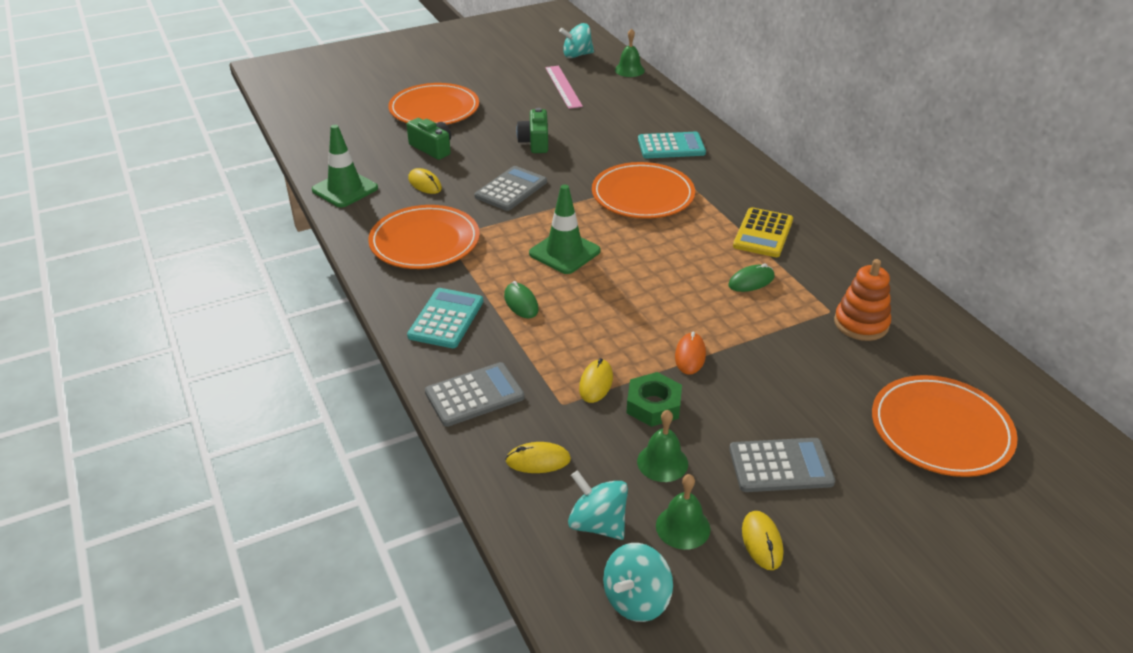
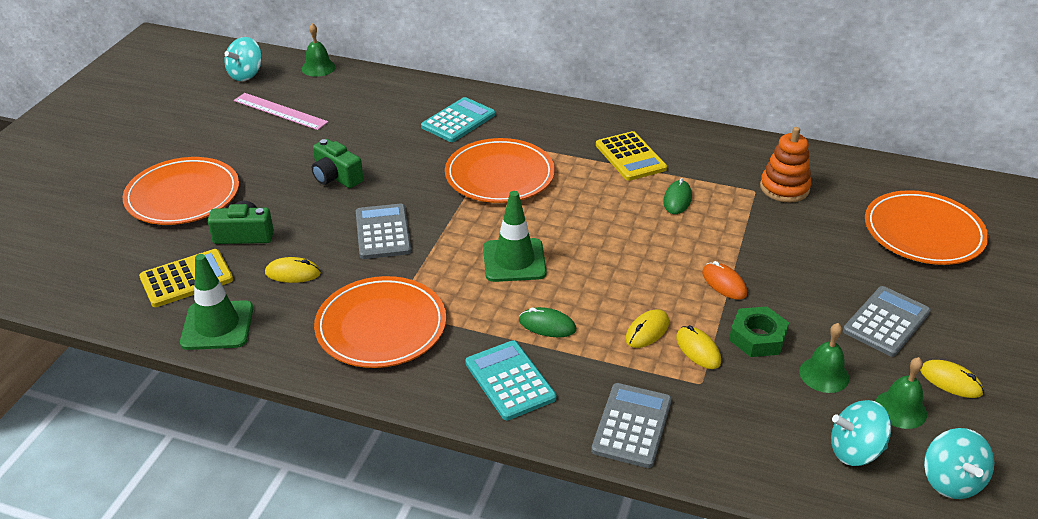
camera: 45 degrees left, 0 degrees up
(368, 155) = (186, 279): none -> yellow calculator
(538, 460) = (752, 438): yellow mouse -> yellow mouse (647, 331)

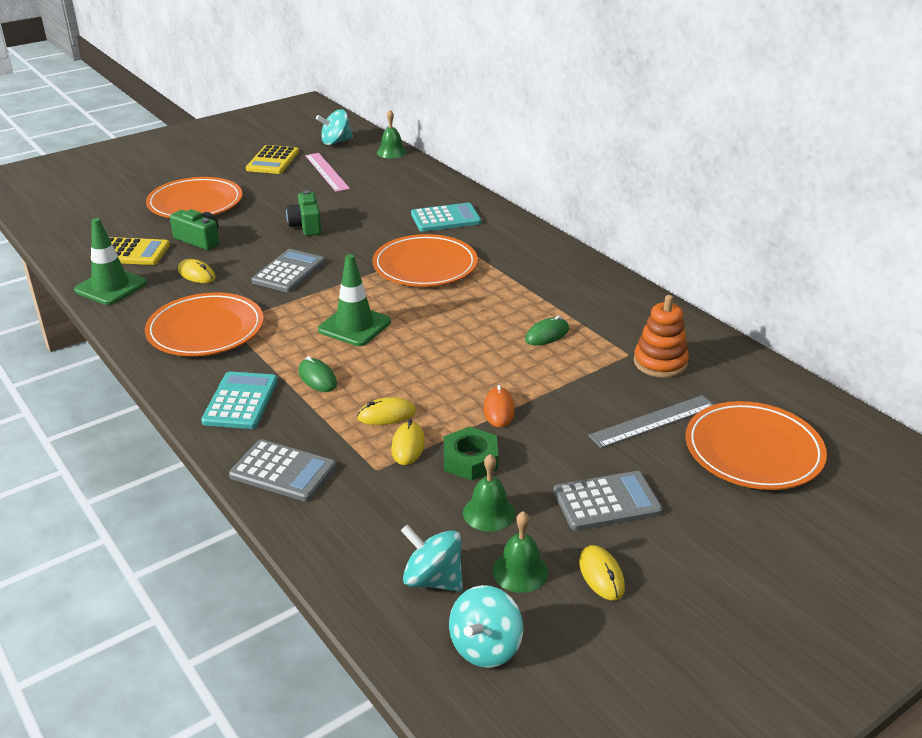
camera: 35 degrees right, 5 degrees down
(630, 157) = (550, 290): yellow calculator -> yellow calculator (273, 161)
(632, 425) = (283, 471): grey calculator -> grey calculator turned 60 degrees clockwise
(837, 240) = (653, 421): none -> grey ruler

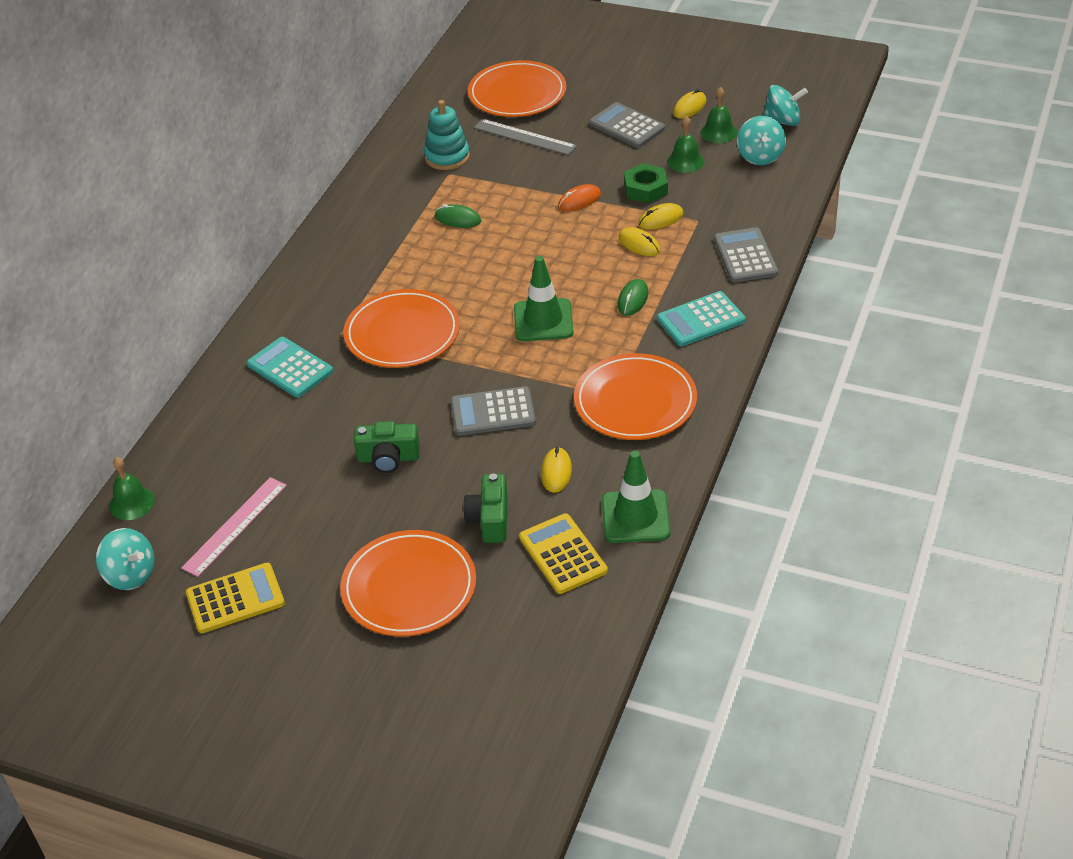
camera: 120 degrees left, 10 degrees up
(306, 225) = (388, 458): green camera -> green camera turned 45 degrees clockwise
(660, 363) = (447, 157): orange stacking toy -> turquoise stacking toy

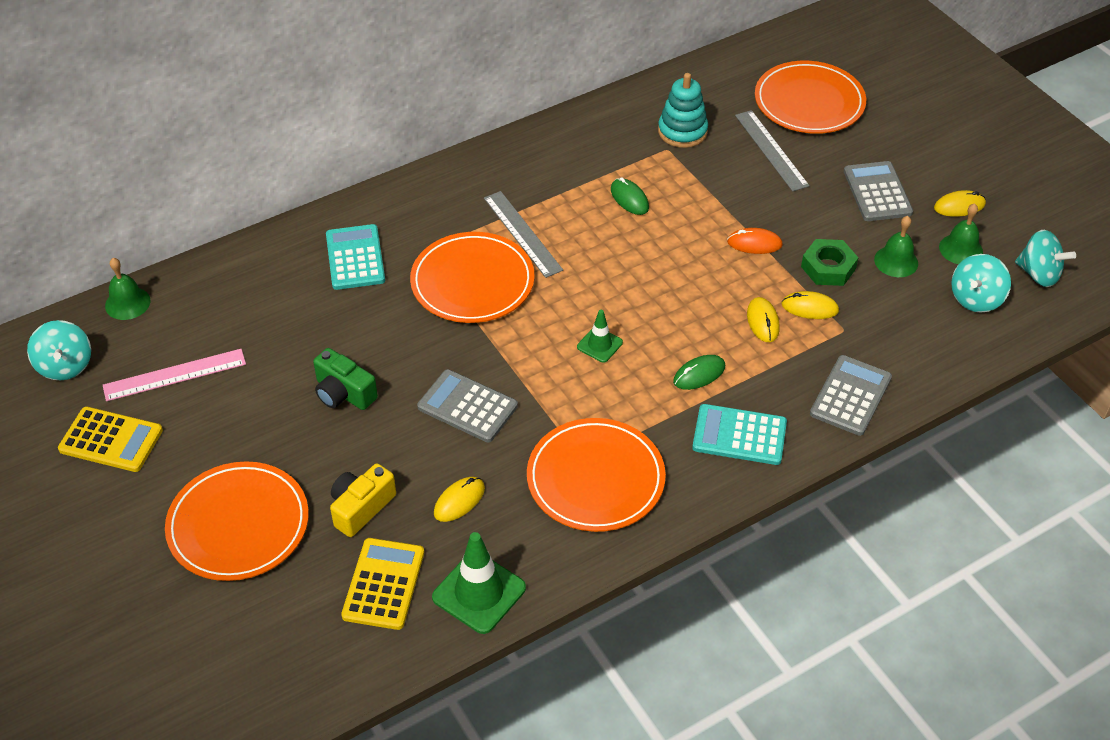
camera: 35 degrees right, 5 degrees up
(403, 283) = (522, 233): none -> grey ruler
(490, 520) = (361, 508): green camera -> yellow camera
(543, 320) = (599, 345): green traffic cone -> green traffic cone, size x0.56

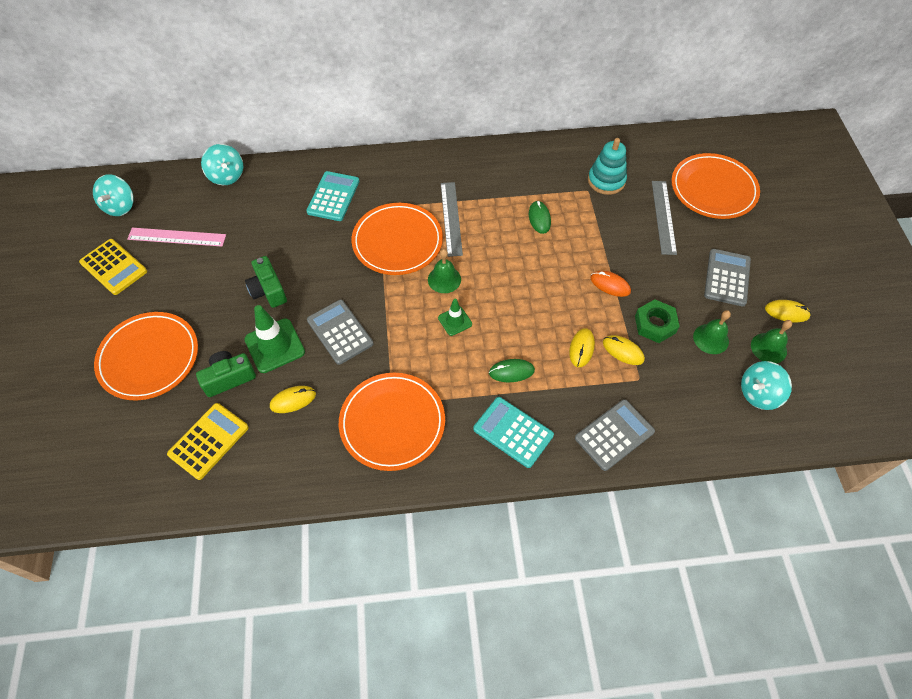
camera: 25 degrees right, 10 degrees up
(127, 303) = (180, 178): green bell -> green bell (444, 279)
(361, 508) = (229, 378): yellow camera -> green camera
(479, 592) = (264, 475): green traffic cone -> green traffic cone (274, 346)
(1038, 274) = (822, 393): turquoise spinning top -> turquoise spinning top (227, 176)

